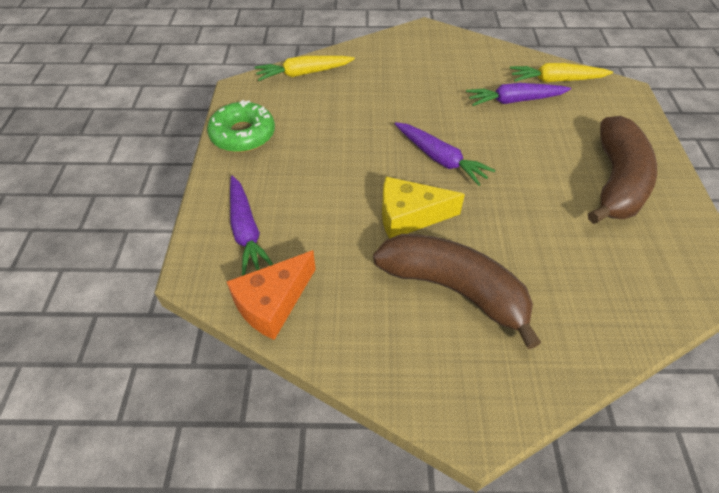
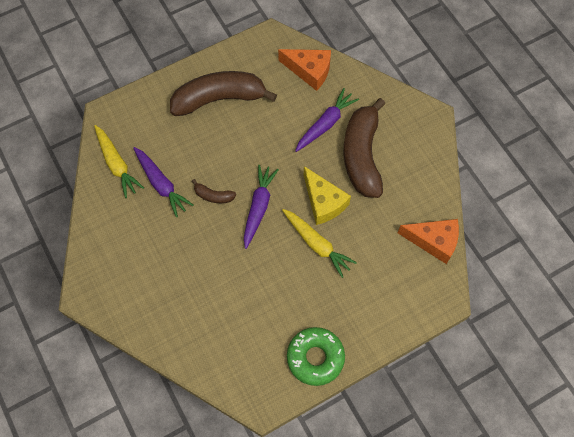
camera: 120 degrees left, 15 degrees up
(246, 231) = (397, 291): purple carrot -> purple carrot (325, 124)
(303, 74) = (212, 362): yellow carrot -> yellow carrot (317, 244)
(477, 131) = (213, 196): none -> brown banana
(635, 296) = (309, 71): none -> orange cheese

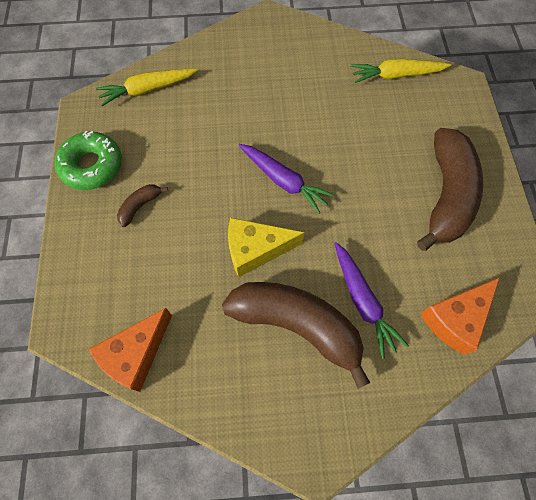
camera: 115 degrees right, 0 degrees up
(161, 184) = (355, 104): purple carrot -> none
(213, 196) = (319, 144): brown banana -> brown banana (140, 206)
(317, 244) = (208, 220): yellow carrot -> yellow carrot (147, 90)

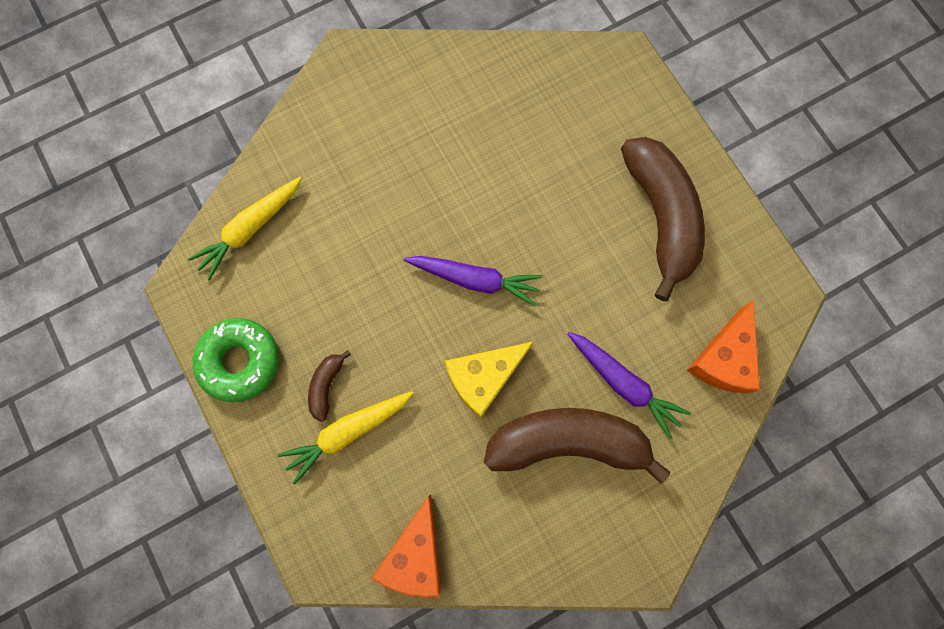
camera: 25 degrees left, 10 degrees up
(396, 75) = (542, 80): yellow carrot -> yellow carrot (347, 432)

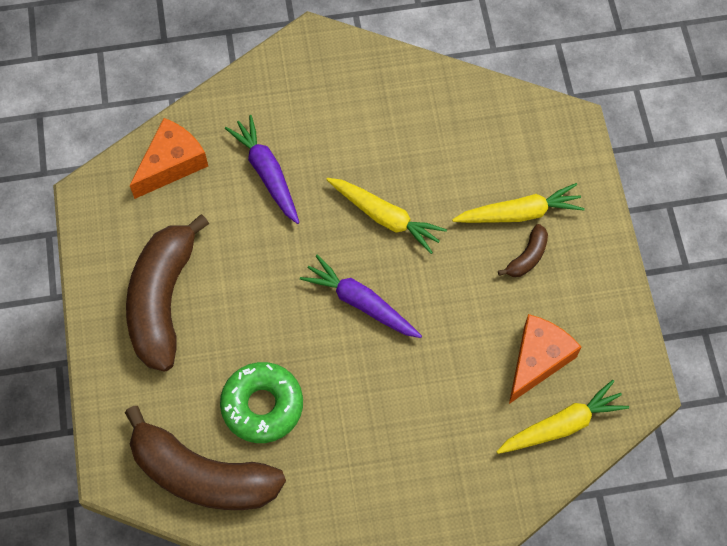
camera: 160 degrees left, 10 degrees down
(240, 361) = (601, 303): green donut -> green donut (262, 405)
(415, 554) = (491, 107): orange cheese -> orange cheese (538, 360)
(483, 377) = (385, 217): yellow cheese -> yellow carrot
(568, 442) = (334, 145): brown banana -> brown banana (202, 474)

